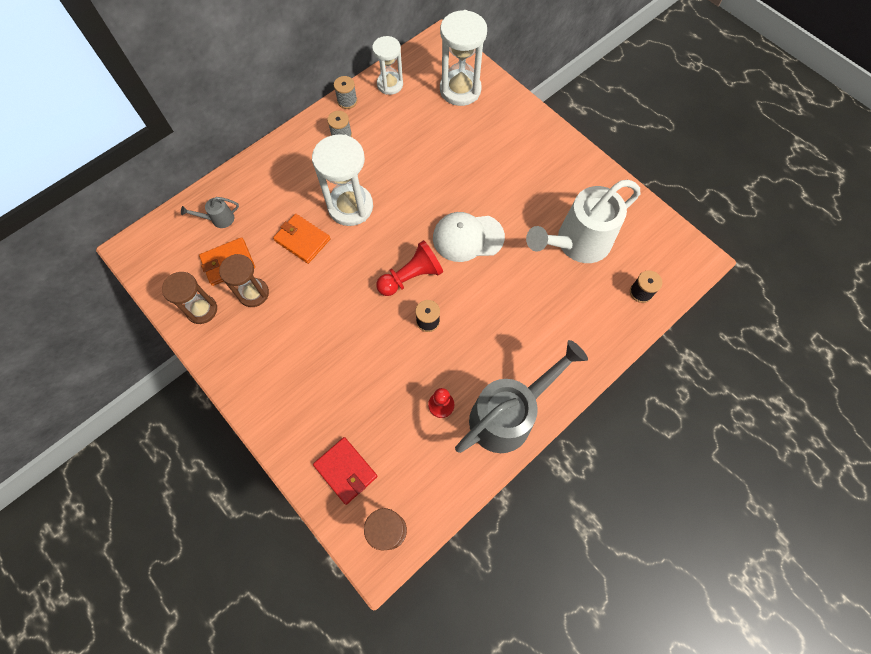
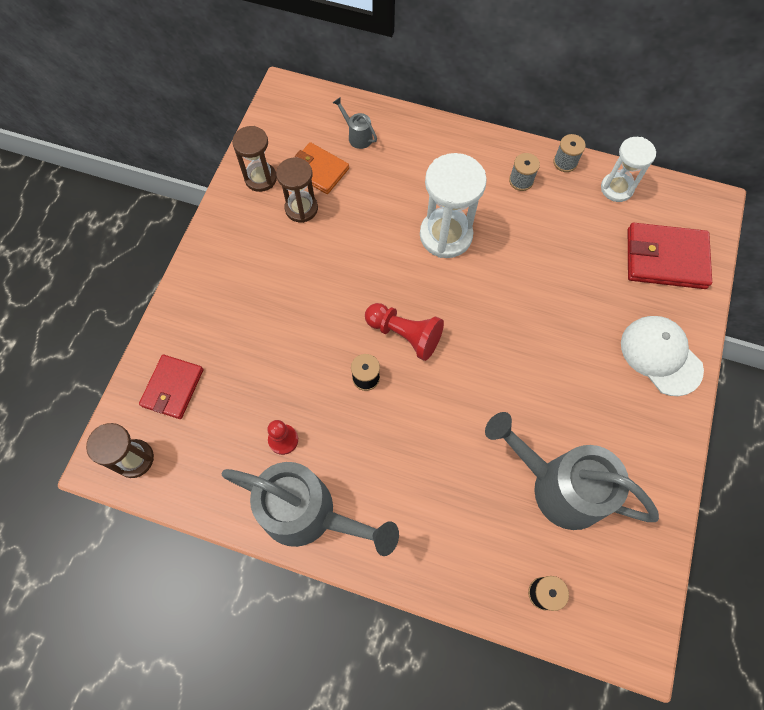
camera: 60 degrees right, 0 degrees up
(302, 240) = (381, 215): orange wallet -> none
(460, 90) = (665, 258): white hourglass -> red wallet
(467, 237) = (486, 365): white cap -> white cap (660, 356)
(577, 243) = (558, 486): white watering can -> grey watering can

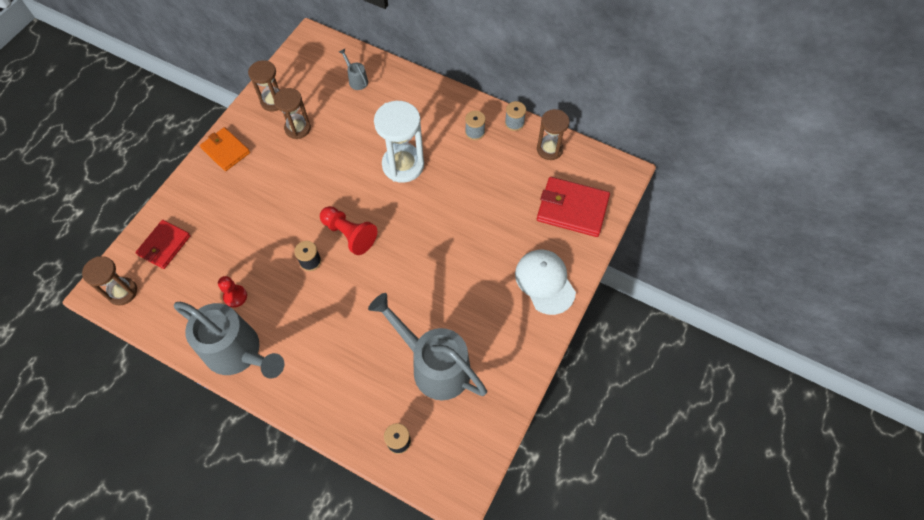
camera: 10 degrees right, 5 degrees down
(318, 170) = (319, 101): orange wallet -> orange wallet (225, 150)
(616, 188) = (549, 149): white hourglass -> brown hourglass

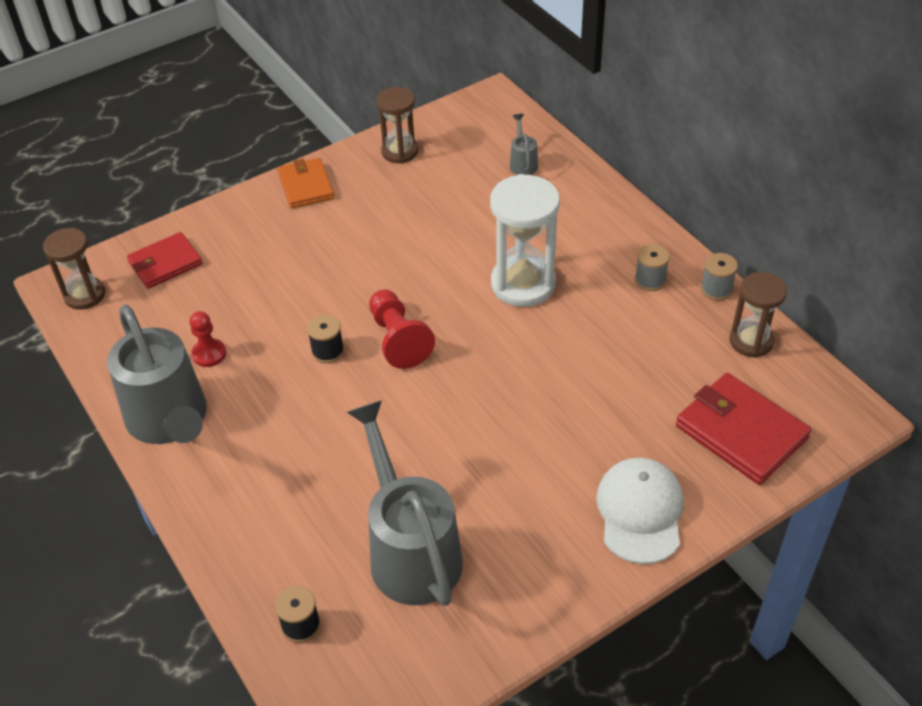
camera: 30 degrees right, 15 degrees down
(297, 128) = (411, 192): brown hourglass -> none

